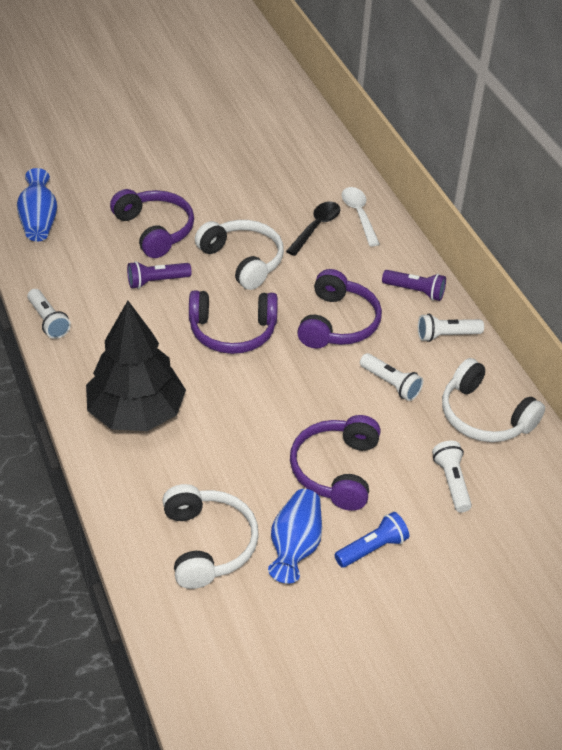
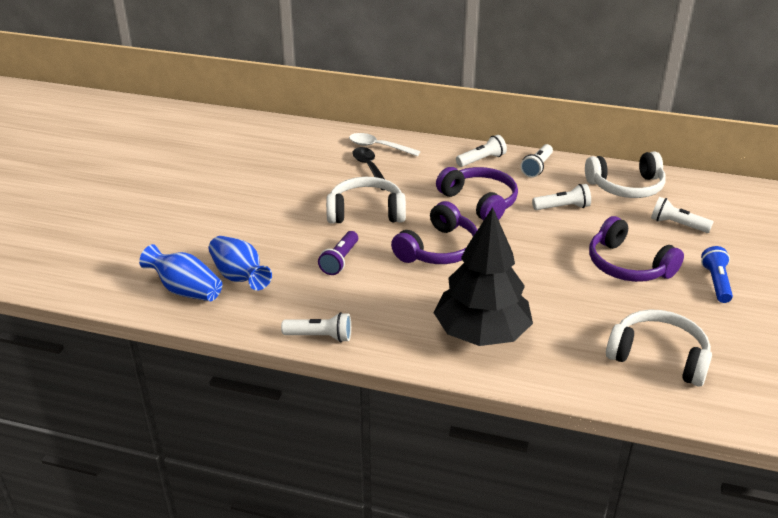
camera: 50 degrees left, 10 degrees down
(155, 230) = (278, 236): purple headphones -> none
(295, 546) = (690, 315): blue vase -> blue vase (239, 277)
(415, 291) = (481, 160): purple flashlight -> white flashlight

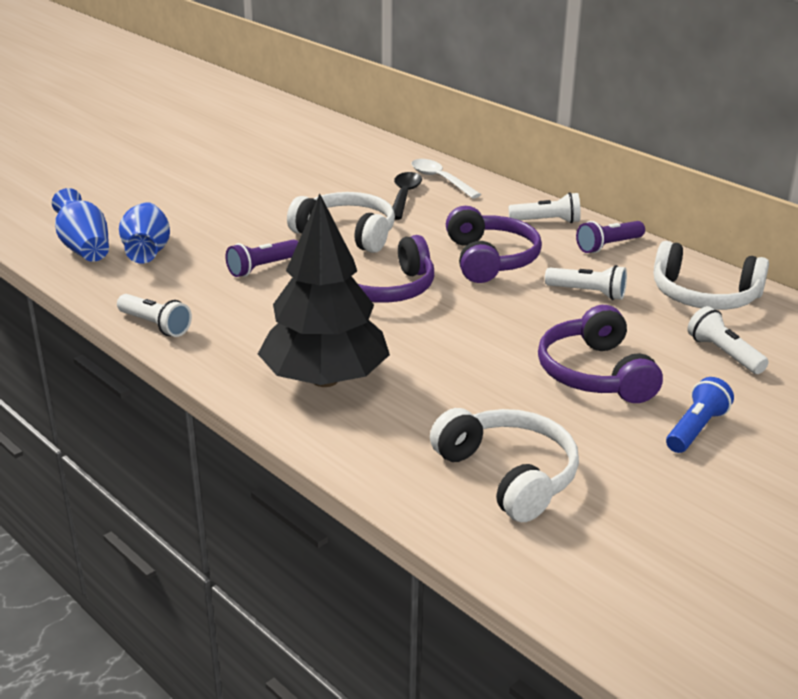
camera: 30 degrees right, 5 degrees down
(537, 167) = (608, 246): white flashlight -> purple flashlight

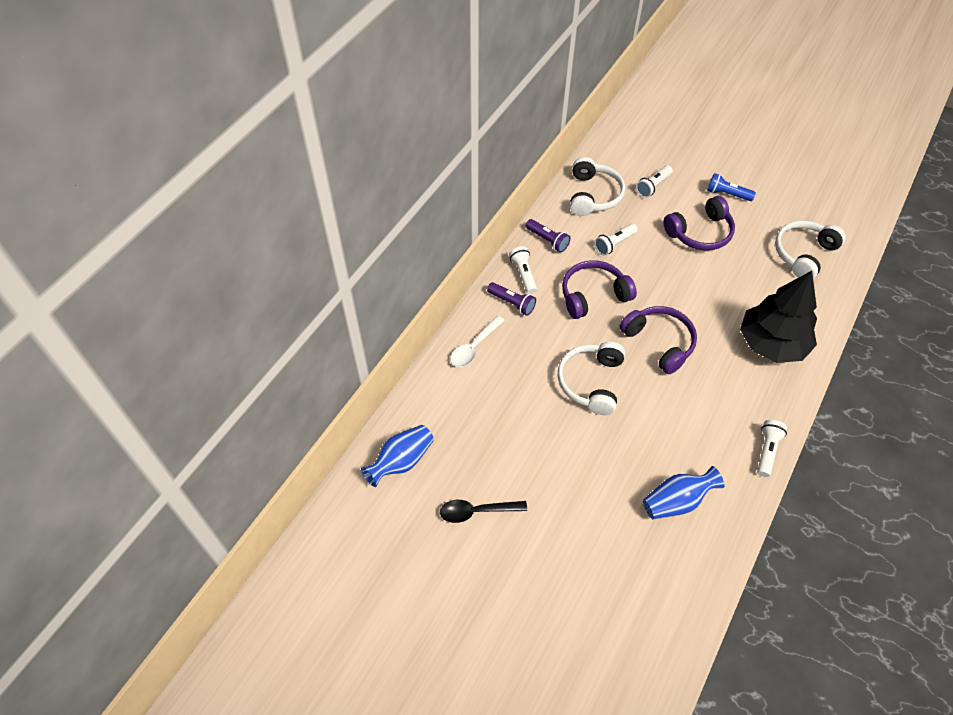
camera: 105 degrees left, 25 degrees up
(84, 248) = (691, 550): blue vase -> blue vase (401, 461)
(262, 268) = (664, 417): purple flashlight -> purple flashlight (512, 303)
(404, 196) = (513, 363): black spoon -> black spoon (477, 511)
(588, 293) = (614, 244): white flashlight -> white flashlight turned 135 degrees counterclockwise

